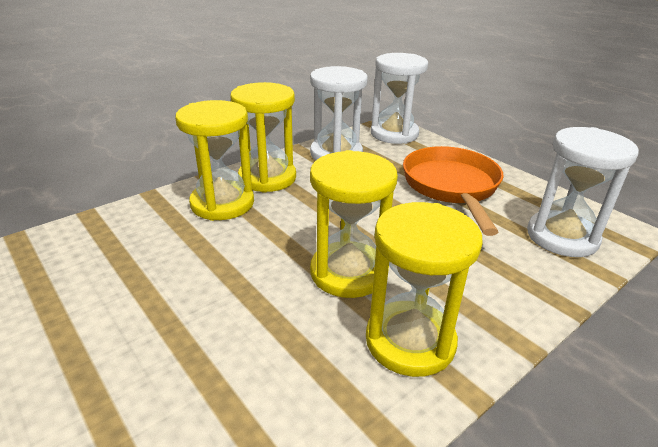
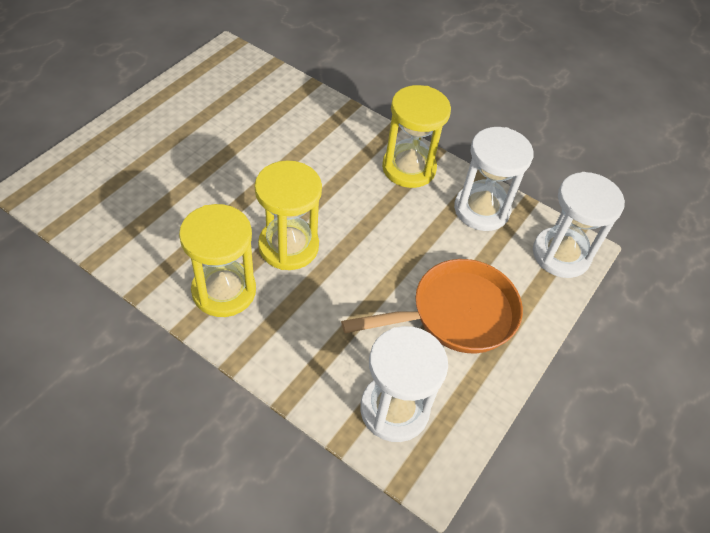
camera: 70 degrees right, 20 degrees up
(222, 203) = (355, 150): yellow hourglass -> none

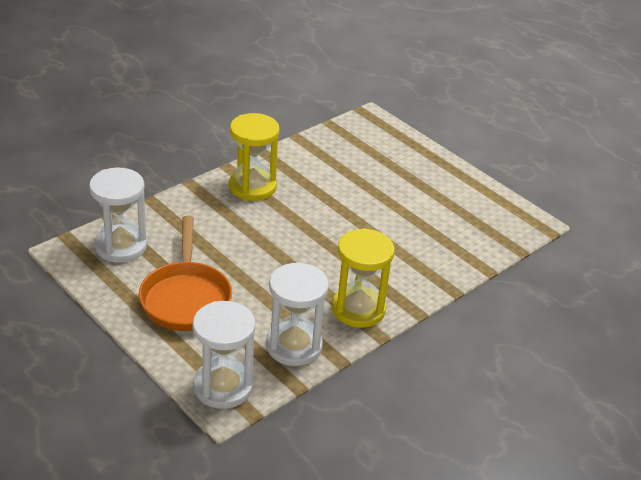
camera: 105 degrees right, 15 degrees down
(288, 246) = (284, 222): yellow hourglass -> none

